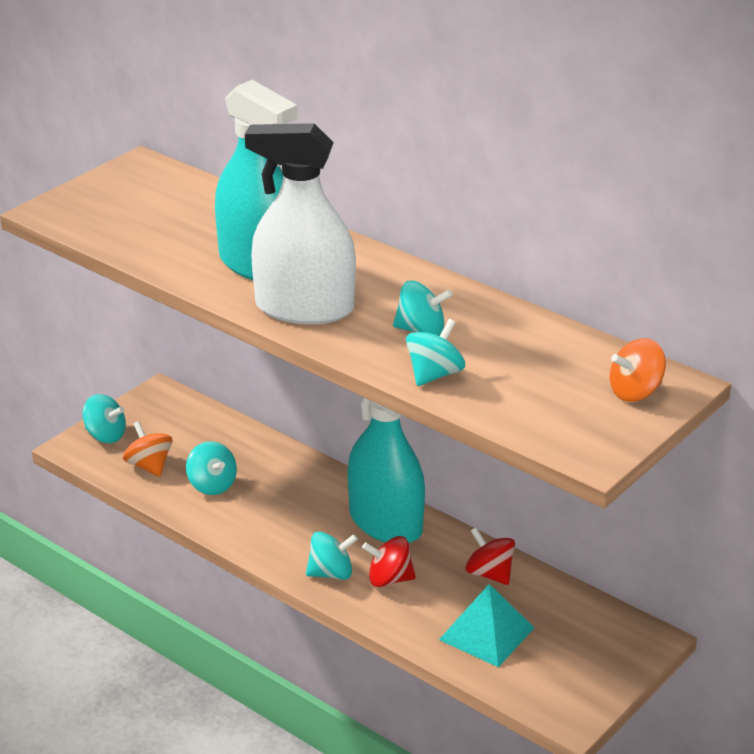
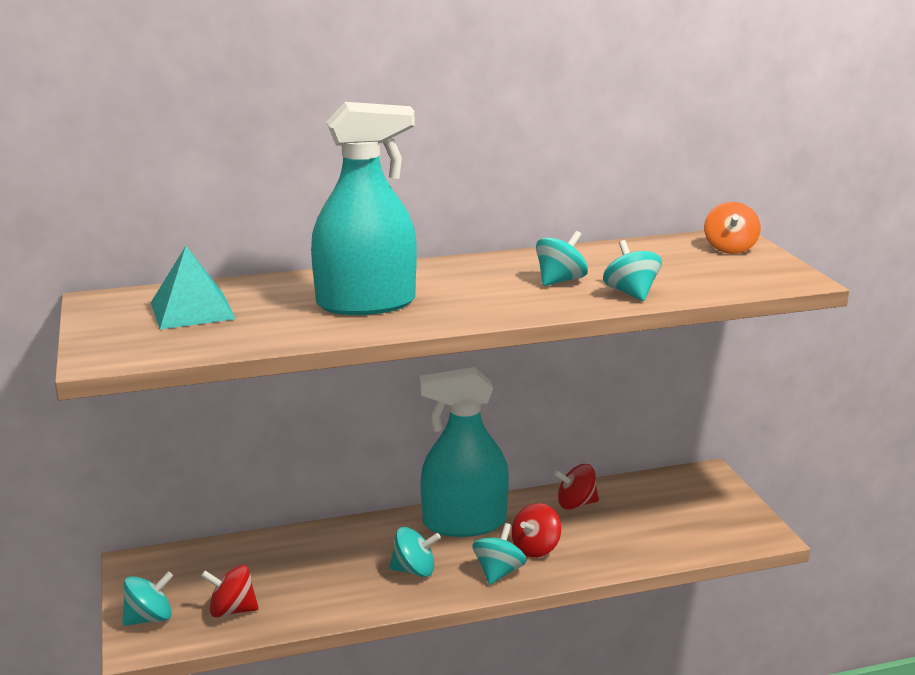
camera: 55 degrees left, 10 degrees down
(149, 466) = (232, 610): orange spinning top -> red spinning top
(212, 485) = (307, 586): turquoise spinning top -> turquoise spinning top (414, 570)
(304, 308) = (465, 307): white spray bottle -> none
(486, 633) = (643, 532): turquoise pyramid -> turquoise pyramid (192, 310)

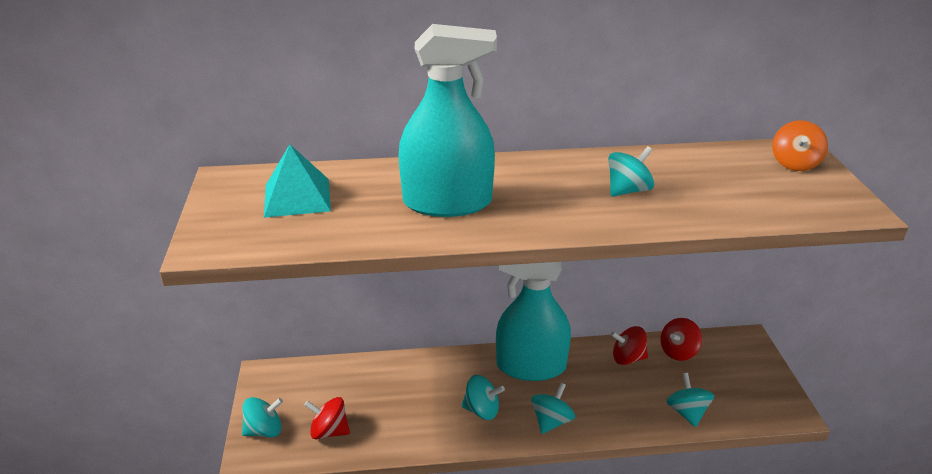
camera: 10 degrees right, 10 degrees up
(535, 548) = (586, 400): red spinning top -> red spinning top (678, 352)
(631, 293) = (692, 212): turquoise spinning top -> turquoise spinning top (687, 412)

